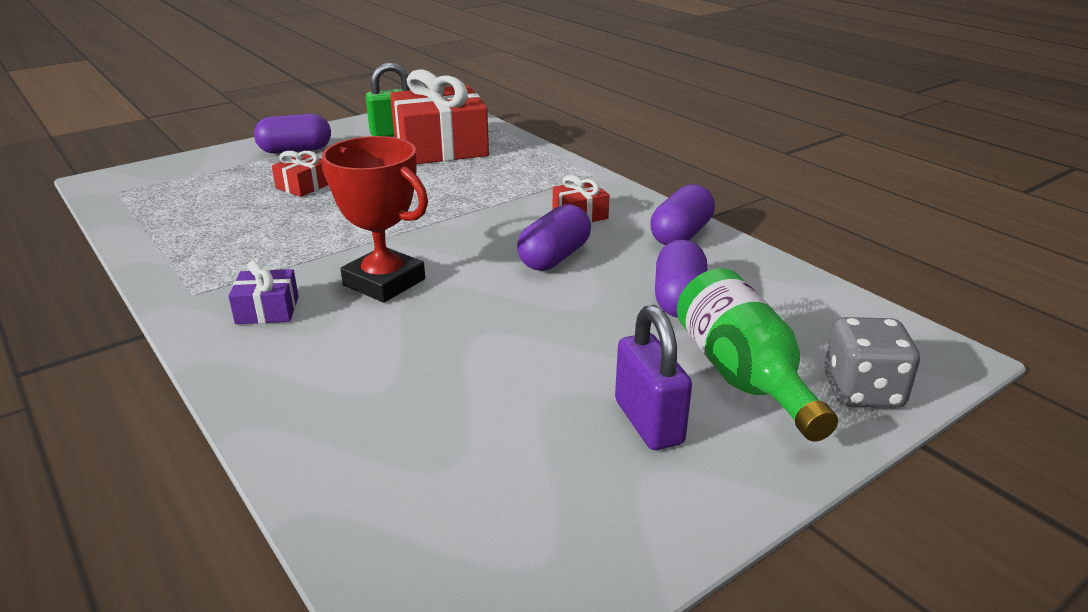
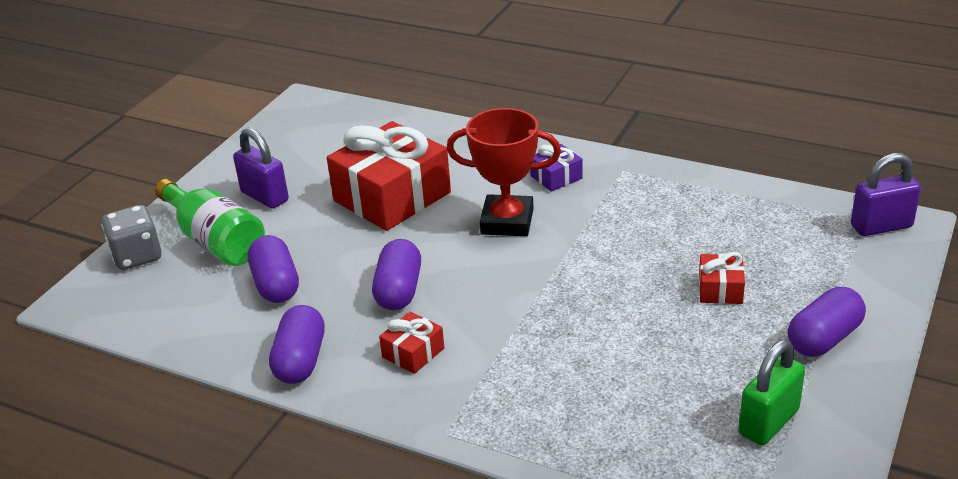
camera: 155 degrees right, 5 degrees up
(120, 185) = (881, 226): none -> purple padlock
(440, 148) = (674, 414): red gift -> red gift (392, 196)

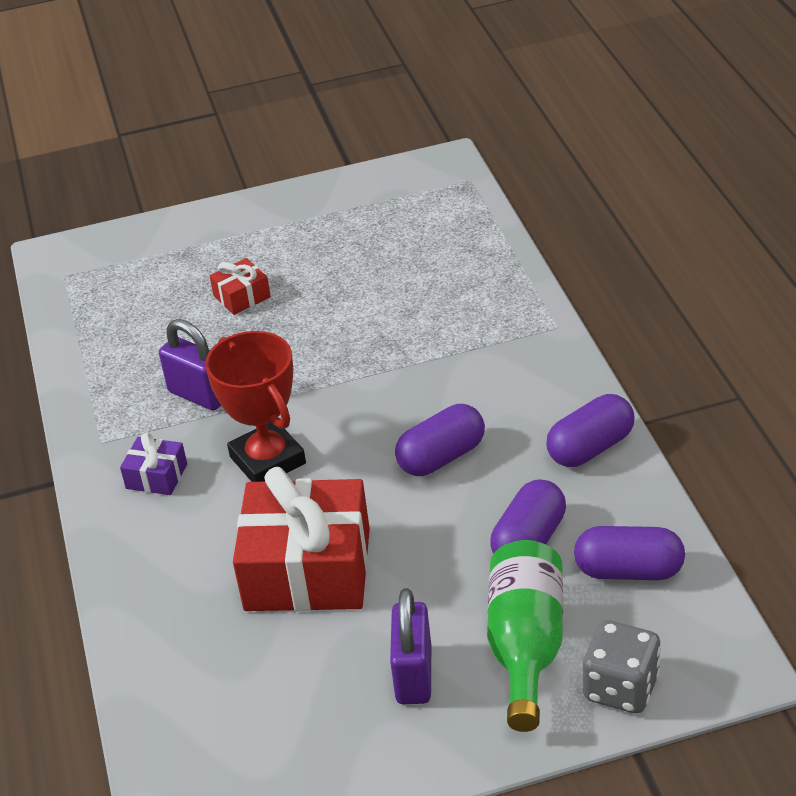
camera: 130 degrees left, 5 degrees up
(413, 353) = (502, 395): red gift -> none
(769, 422) = (370, 213): green padlock -> none
(824, 338) = (253, 230): purple capsule -> purple capsule (629, 571)
(881, 226) = (69, 264): purple padlock -> purple padlock (199, 395)

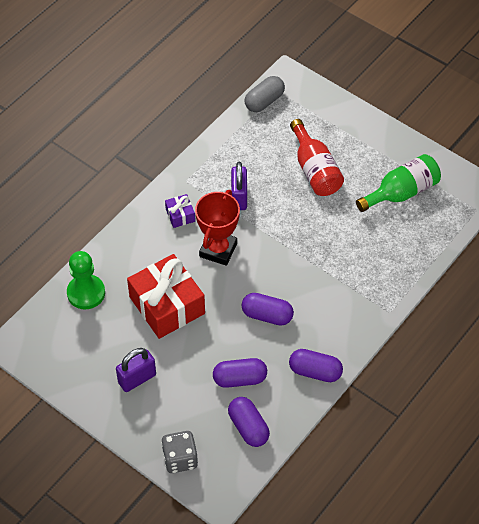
camera: 50 degrees right, 15 degrees up
(65, 295) = (264, 101): none -> grey capsule
(177, 668) = (86, 293): none -> green pawn
(242, 296) = (315, 170): red gift -> red bottle
(526, 646) = (179, 411): green bottle -> green bottle (401, 192)

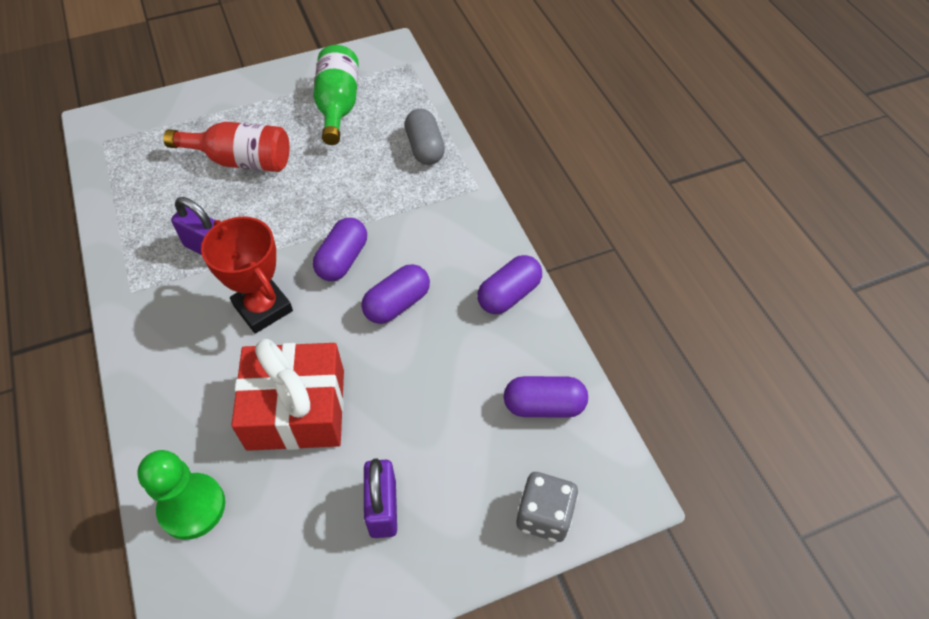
camera: 60 degrees left, 0 degrees up
(180, 215) = (175, 323): purple gift -> none
(240, 379) = (467, 379): purple capsule -> purple capsule (342, 260)
(264, 101) = (103, 159): grey capsule -> grey capsule (425, 148)

